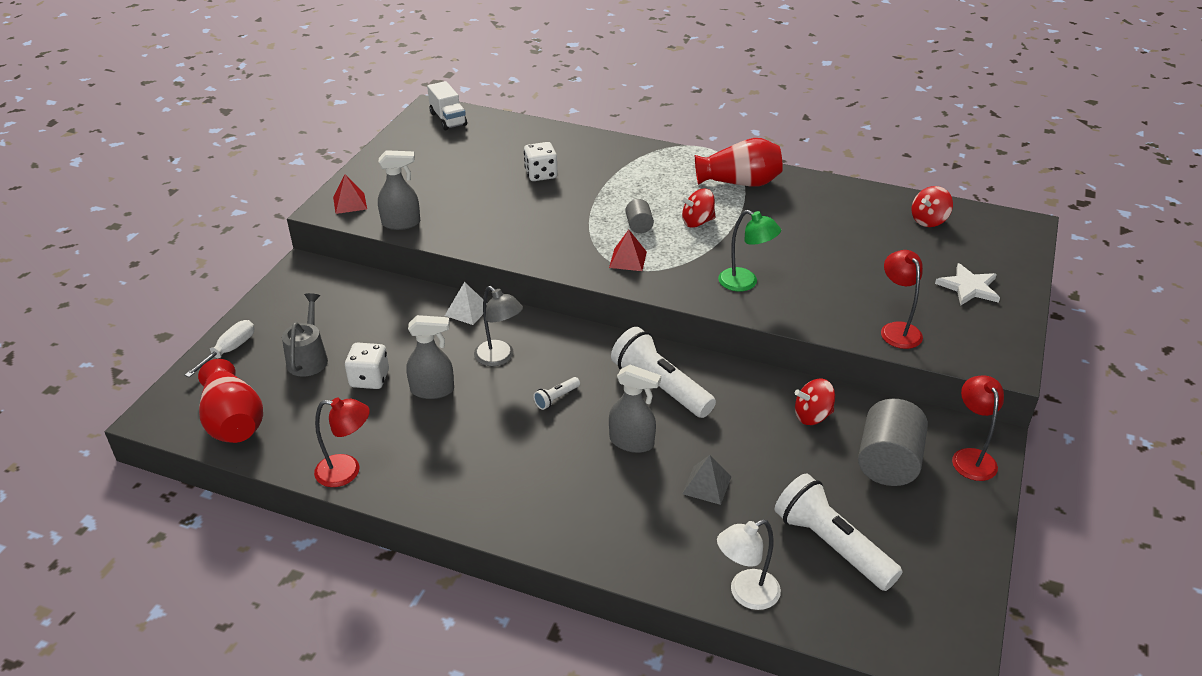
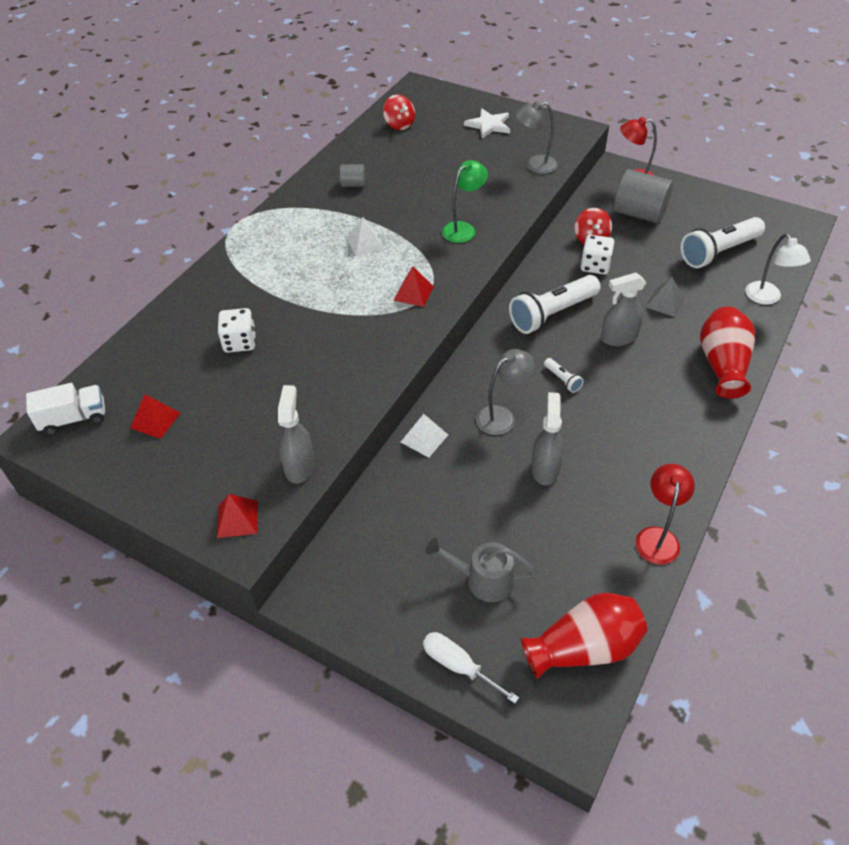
camera: 80 degrees left, 10 degrees up
(369, 379) = (523, 521): white dice -> white dice (595, 266)
(448, 152) = (155, 420): none -> red pyramid
(632, 442) = (618, 338): grey spray bottle -> grey spray bottle turned 135 degrees counterclockwise
(639, 226) = (360, 280): grey cylinder -> grey cylinder (353, 184)
(697, 222) = (365, 243): red spinning top -> white pyramid
(739, 182) = (308, 210): red vase -> red vase (722, 365)
(897, 330) = (534, 165): red lamp -> grey lamp

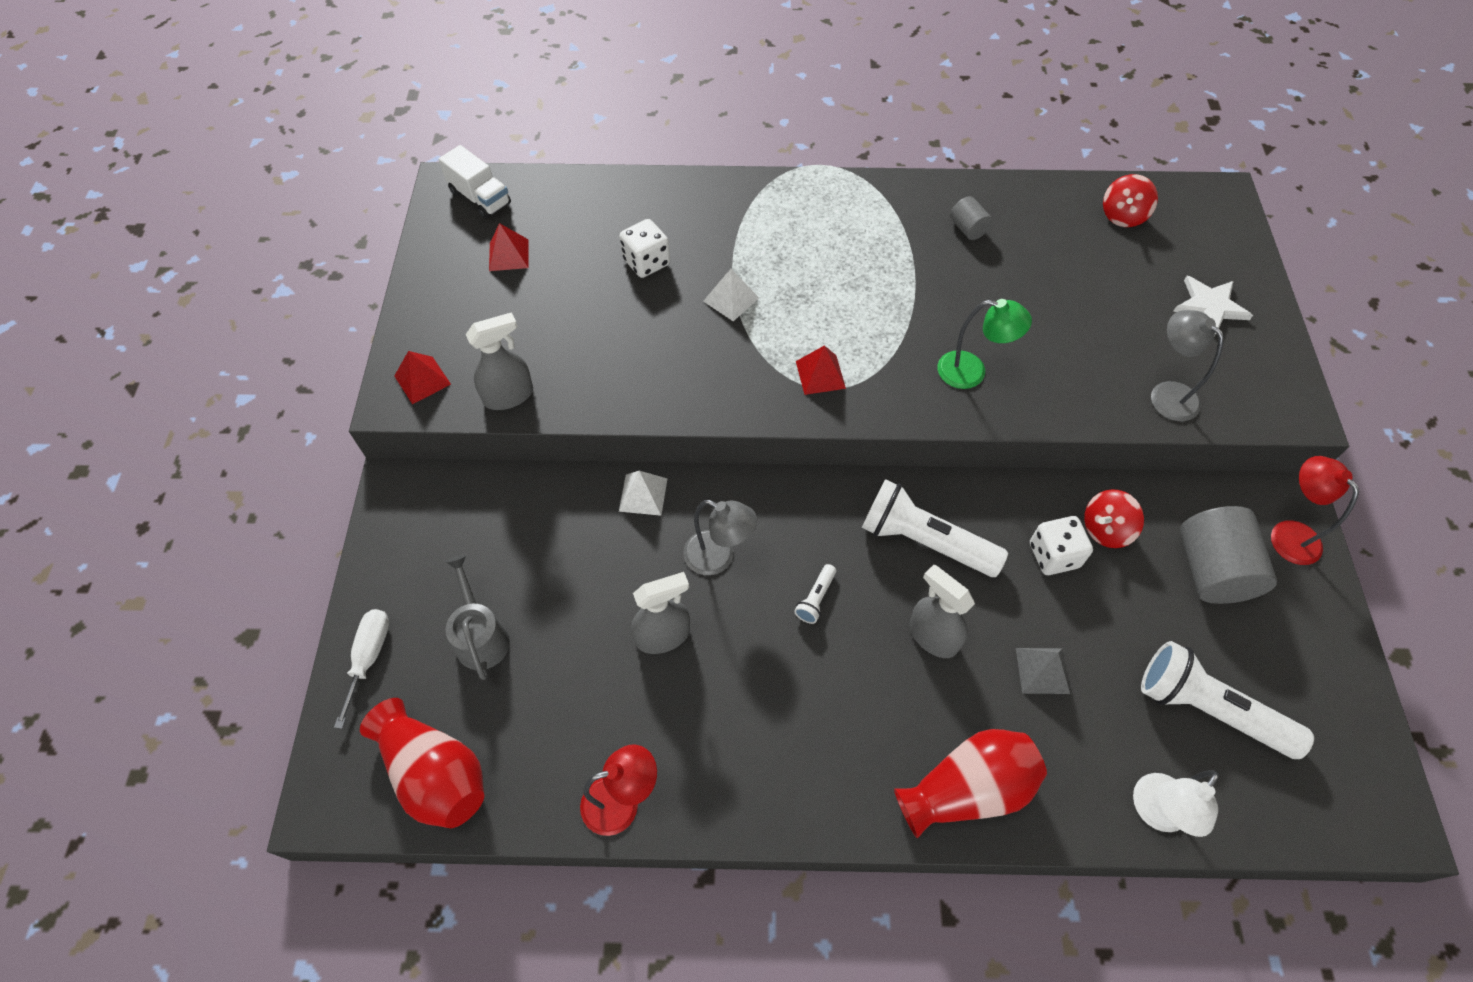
camera: 60 degrees right, 10 degrees up
(365, 243) = (872, 290): white pyramid -> white pyramid (731, 299)

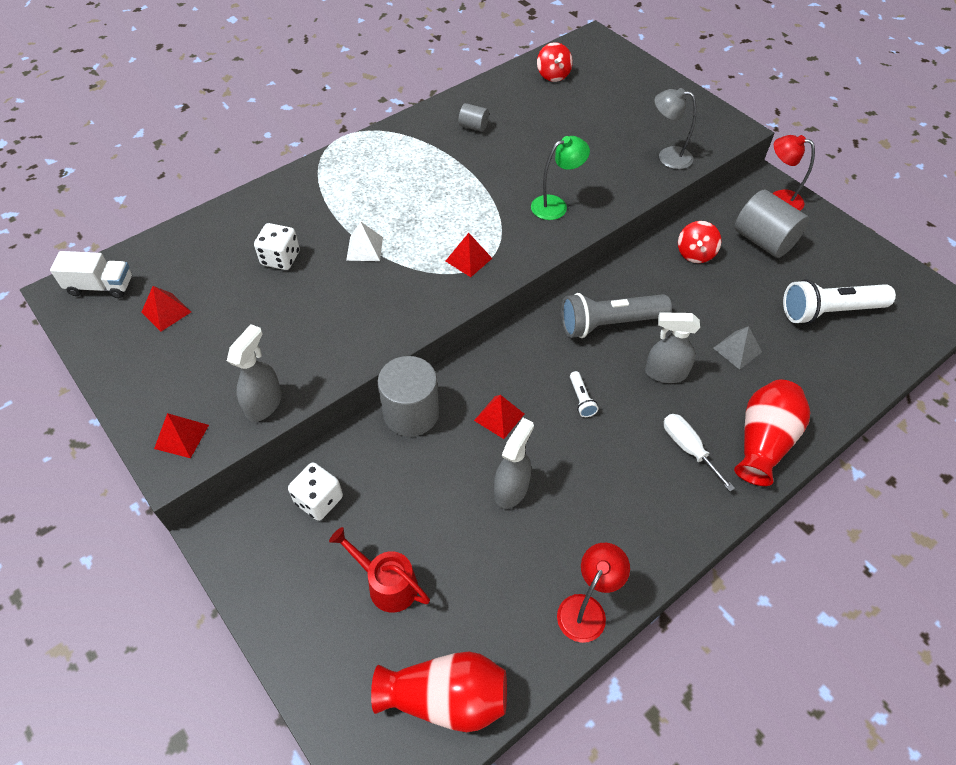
camera: 40 degrees left, 5 degrees down
(369, 657) = (316, 663): white screwdriver -> white screwdriver (688, 448)
(480, 635) = (386, 583): grey watering can -> red watering can
(643, 494) = (411, 413): white pyramid -> grey cylinder
(719, 557) = (499, 417): grey lamp -> red pyramid
(924, 541) = (609, 323): white flashlight -> grey flashlight
(1053, 555) = (683, 285): white dice -> white dice (319, 500)
(1154, 812) = (857, 382): white lamp -> none
(1210, 306) = (644, 99): white star -> none

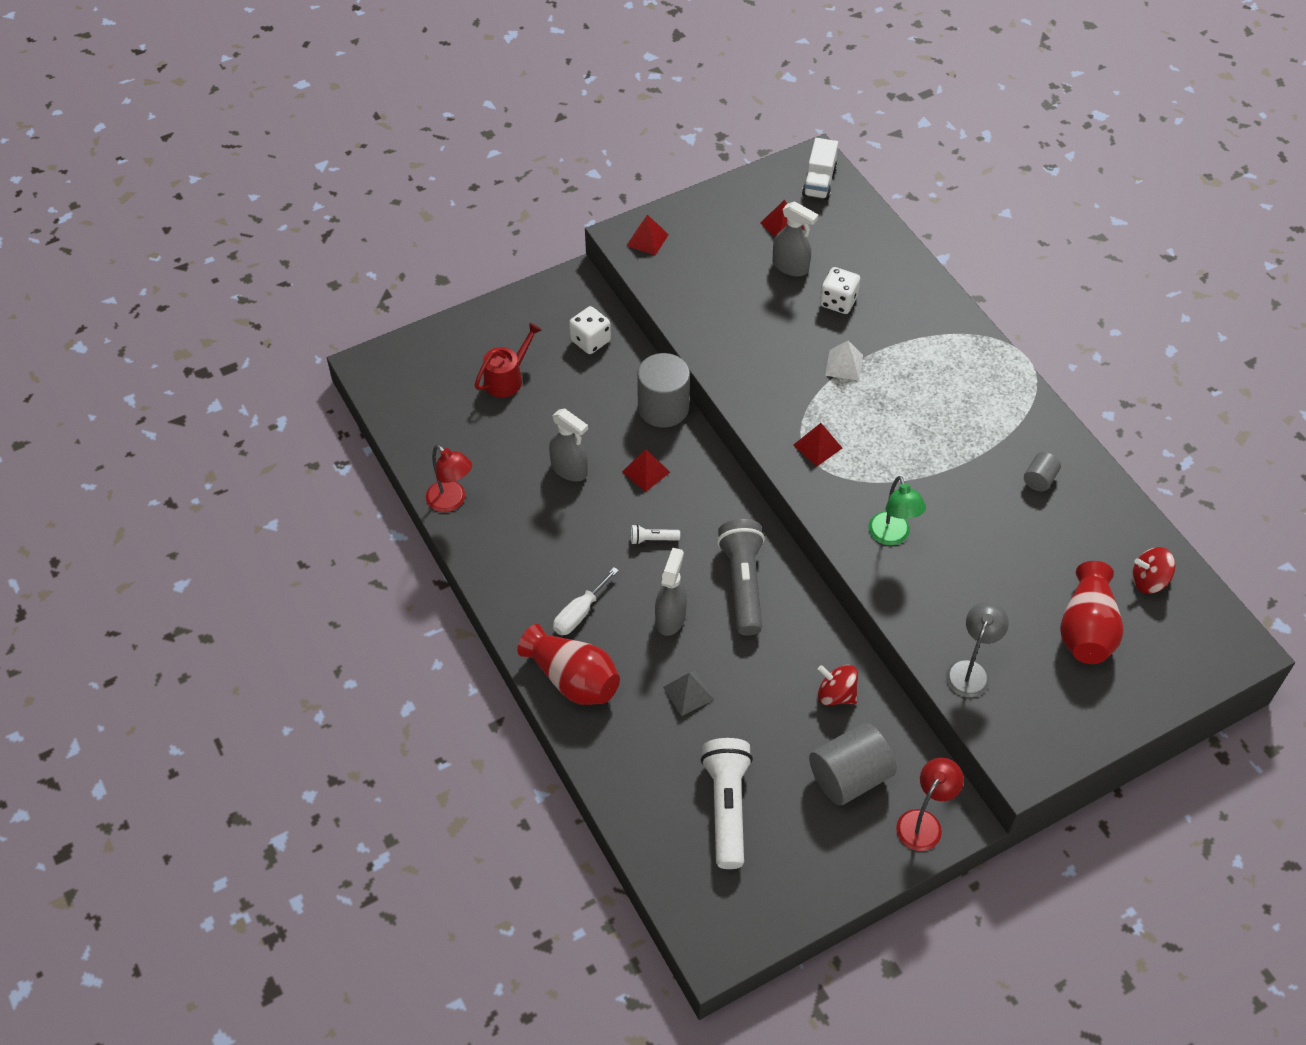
camera: 100 degrees right, 0 degrees up
(264, 404) = (668, 289): grey spray bottle -> grey spray bottle (790, 266)
(446, 698) = (412, 405): red vase -> red vase (1086, 629)
(688, 448) = (579, 613): white screwdriver -> white screwdriver turned 150 degrees clockwise

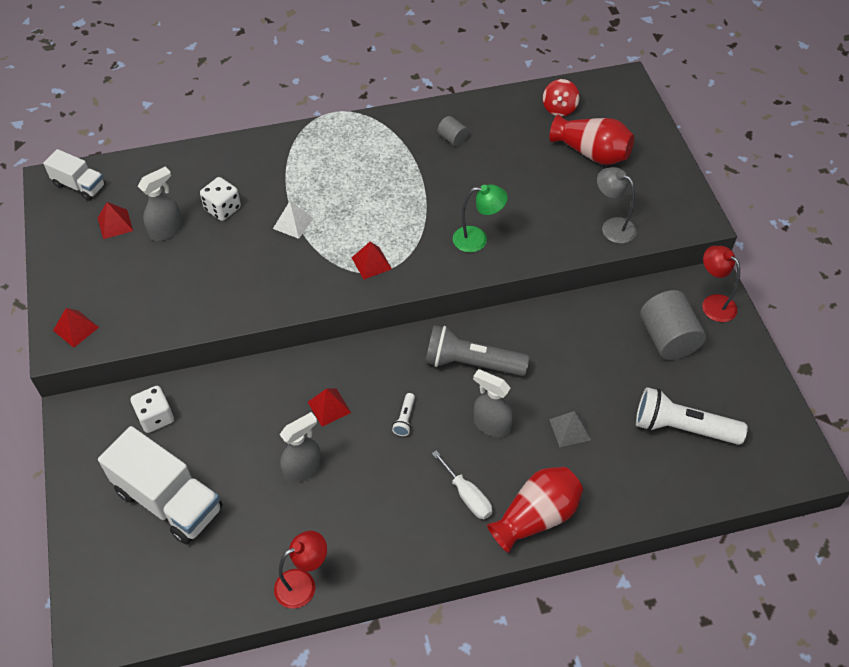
camera: 75 degrees left, 0 degrees up
(507, 378) = (169, 500): red watering can -> white truck
(663, 408) = (262, 376): grey cylinder -> none
(836, 695) = (593, 327): red spinning top -> none

